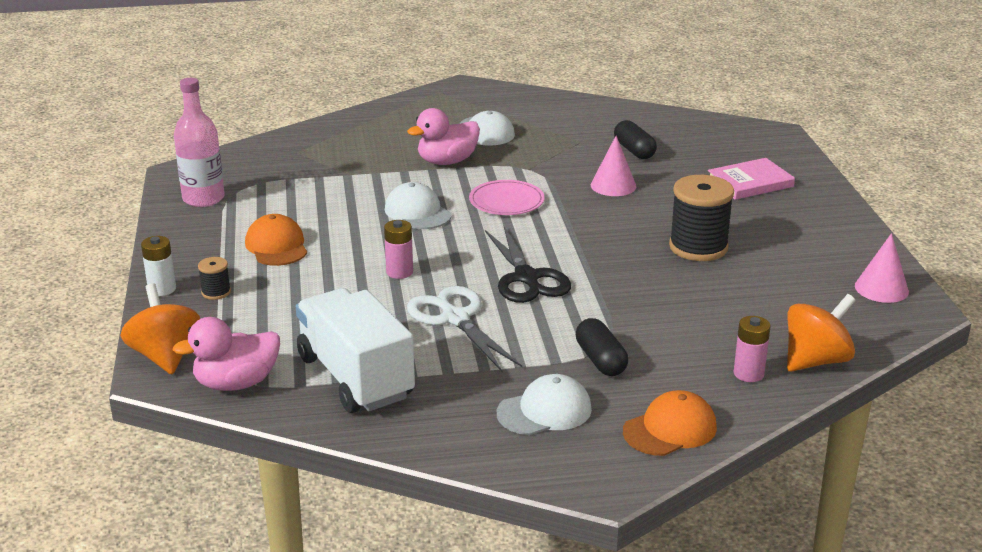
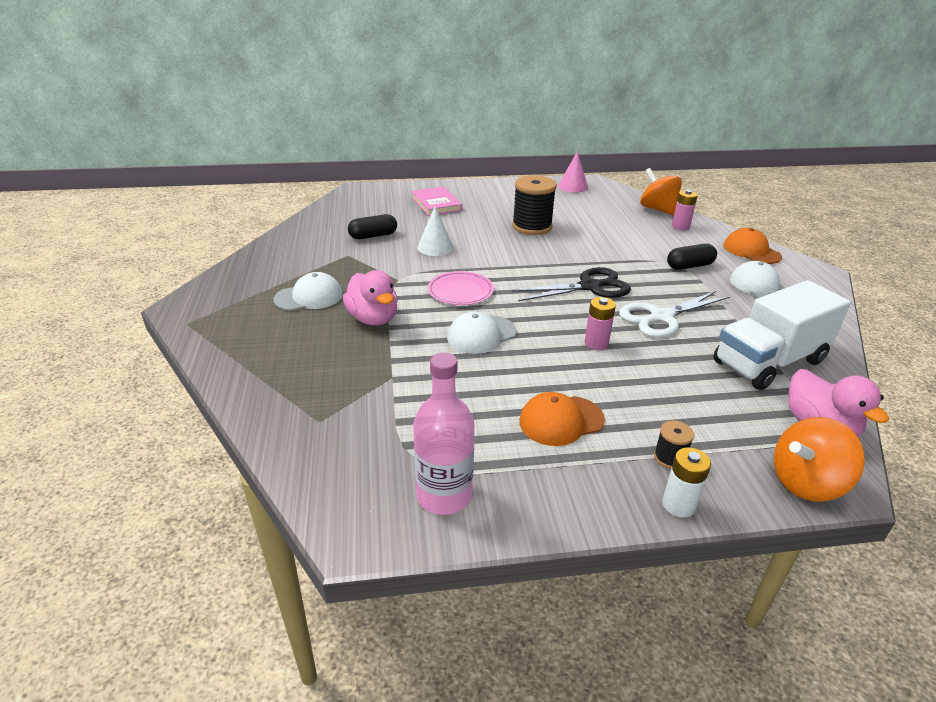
camera: 90 degrees left, 5 degrees up
(613, 185) = (435, 247): pink cone -> white cone

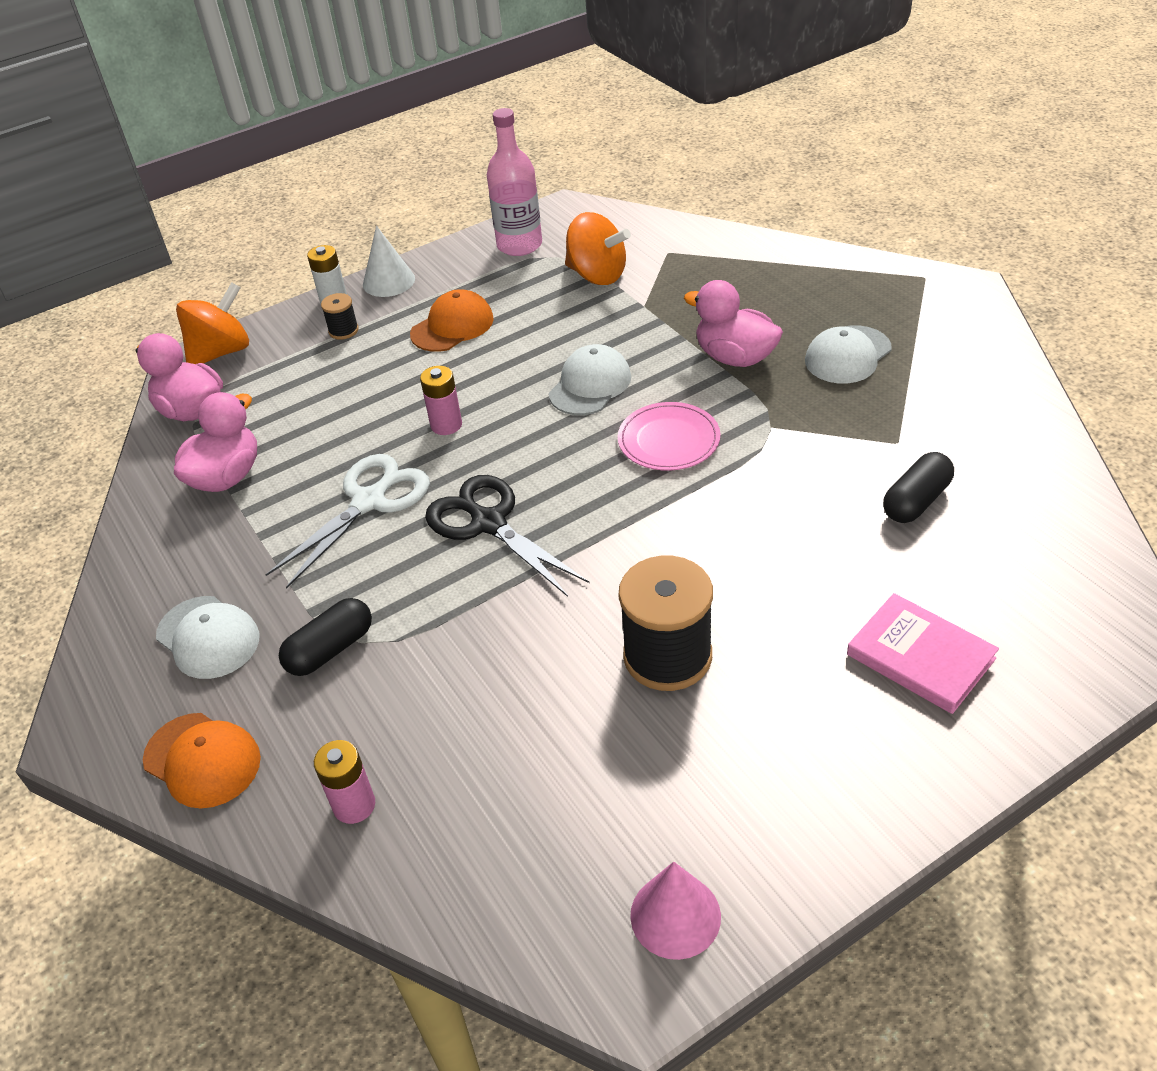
camera: 160 degrees right, 10 degrees up
(435, 247) = (788, 516): white cone -> white cone (389, 281)
(589, 287) = (489, 523): black scissors -> black scissors turned 90 degrees clockwise
(657, 209) = (417, 875): orange spinning top -> orange spinning top (597, 275)
(769, 362) = (226, 477): white truck -> pink duck

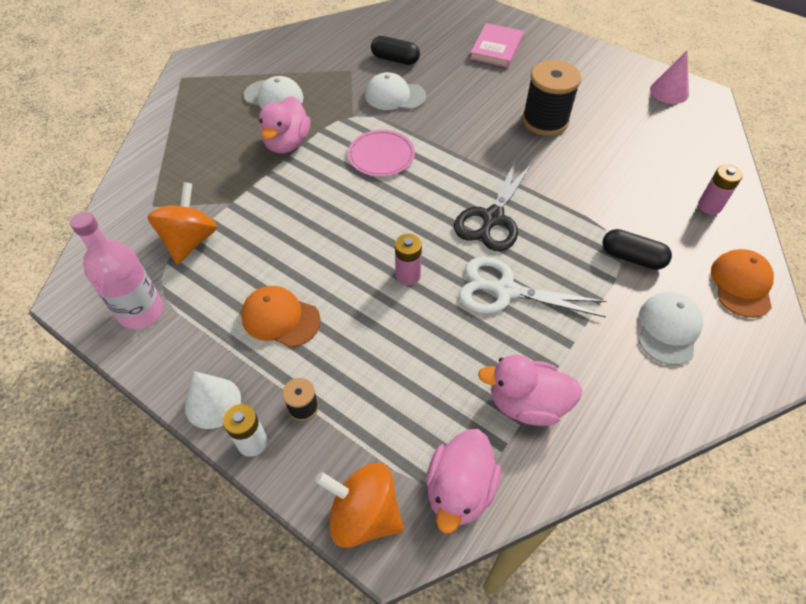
camera: 115 degrees left, 10 degrees up
(590, 385) = (336, 207): white cap -> white cap (395, 96)

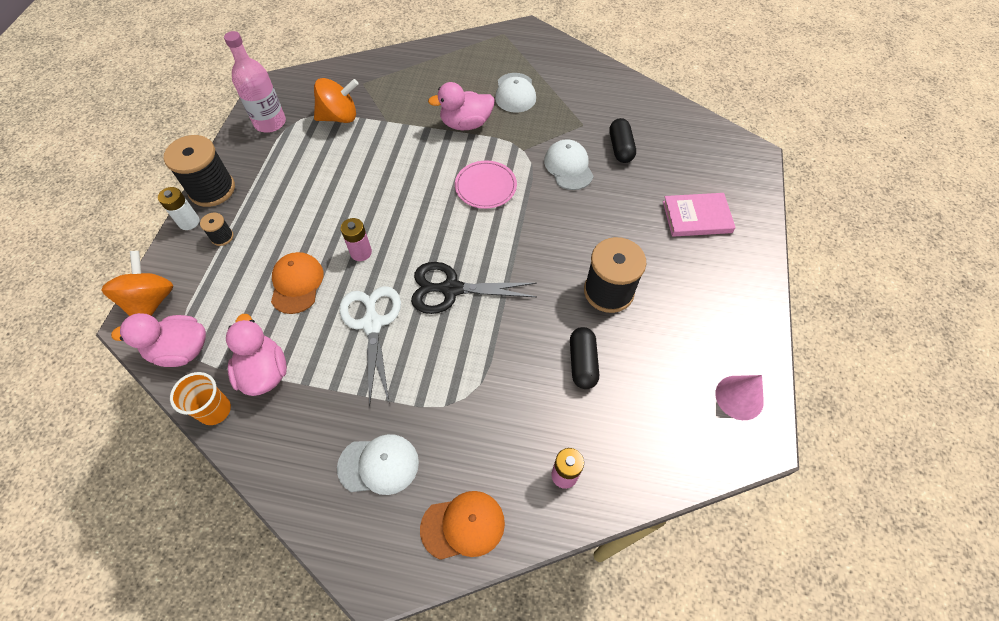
camera: 65 degrees right, 5 degrees up
(213, 402) = (212, 189): white cone -> black spool
(280, 318) = (291, 194): orange cap -> orange cap (296, 283)
(559, 466) = (215, 410): none -> orange cup
(632, 257) = (454, 414): black capsule -> black capsule (582, 363)

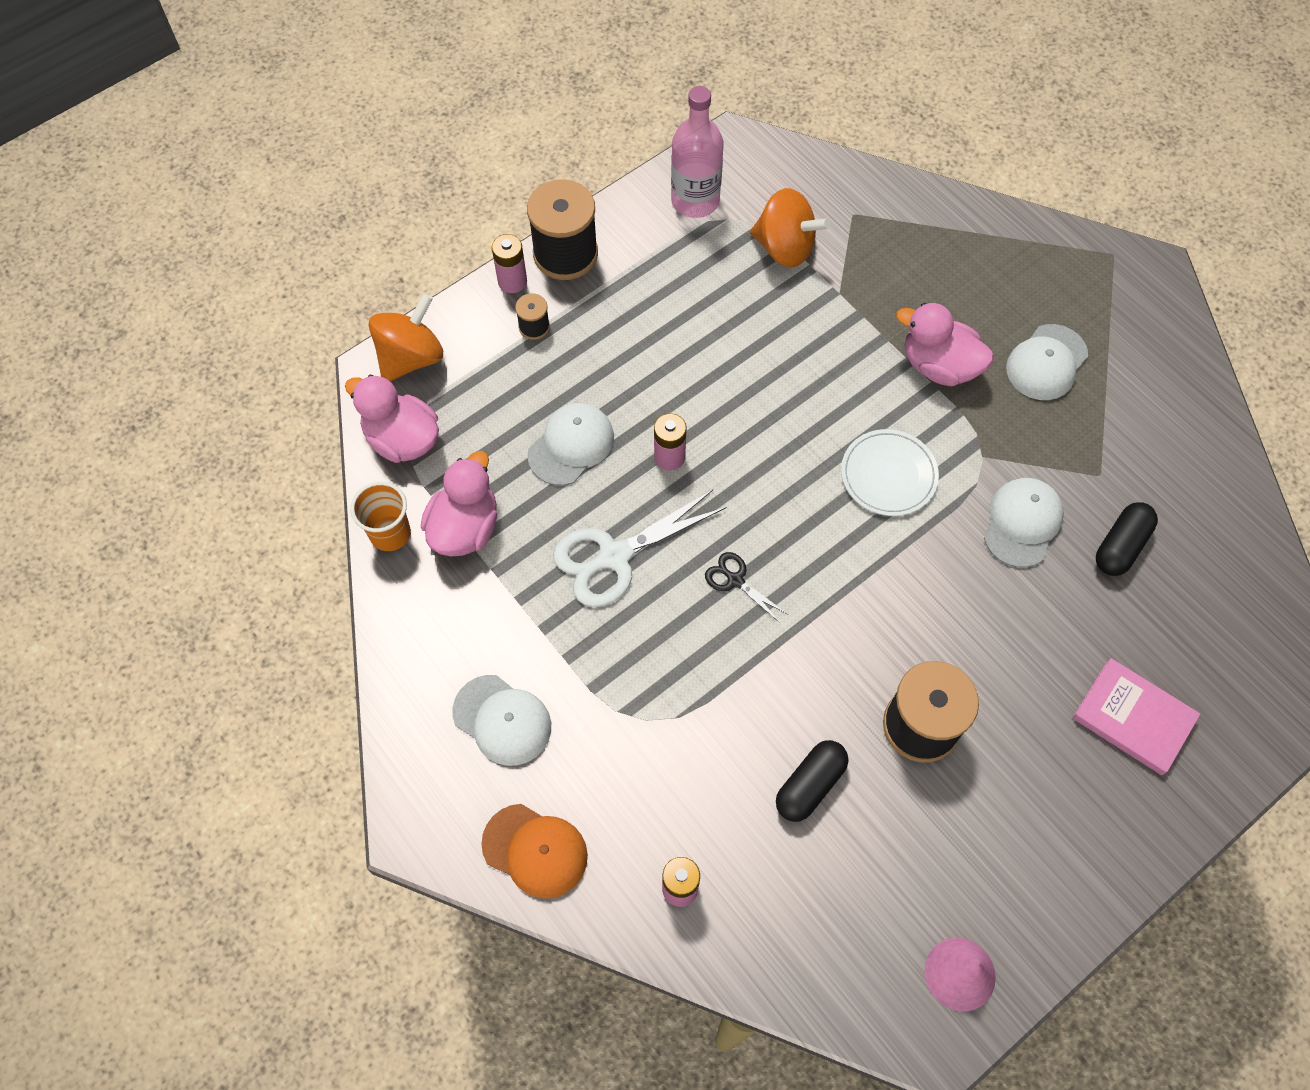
camera: 40 degrees right, 5 degrees up
(189, 222) = (512, 281): white battery -> pink battery
(296, 283) = (571, 445): orange cap -> white cap
(372, 324) = (615, 556): white scissors -> white scissors turned 150 degrees counterclockwise
(451, 289) = (735, 580): black scissors -> black scissors, size x0.50
(485, 186) = (888, 474): pink plate -> white plate

